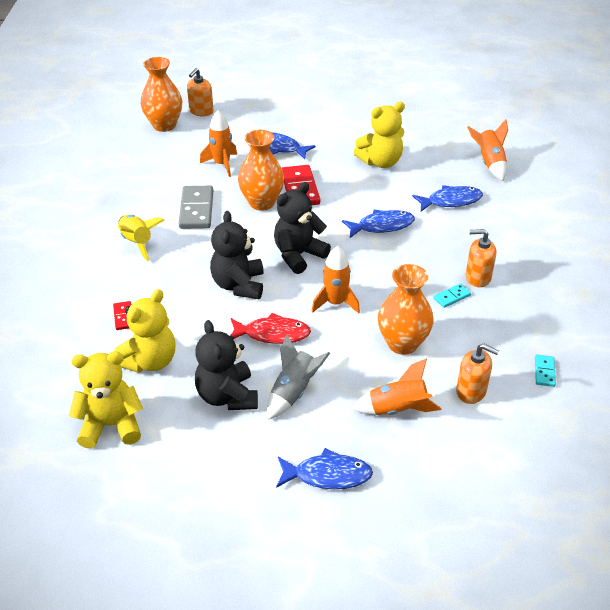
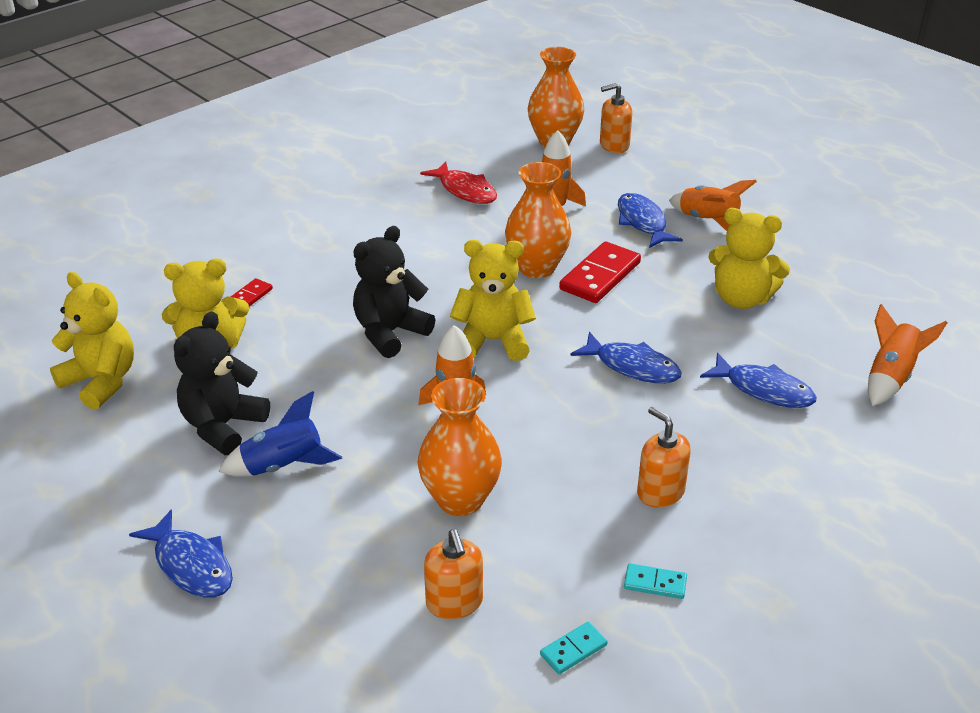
camera: 45 degrees right, 5 degrees down
(137, 242) = (361, 238): yellow rocket -> none
(196, 210) = (461, 238): grey domino -> none
(273, 334) = (349, 399): red fish -> red fish (465, 190)
(293, 391) = (283, 466): grey rocket -> blue rocket
(298, 255) = (493, 341): black teddy bear -> yellow teddy bear
(397, 409) = (350, 558): orange rocket -> orange rocket (708, 221)
(452, 297) = (594, 491): turquoise domino -> turquoise domino (655, 583)

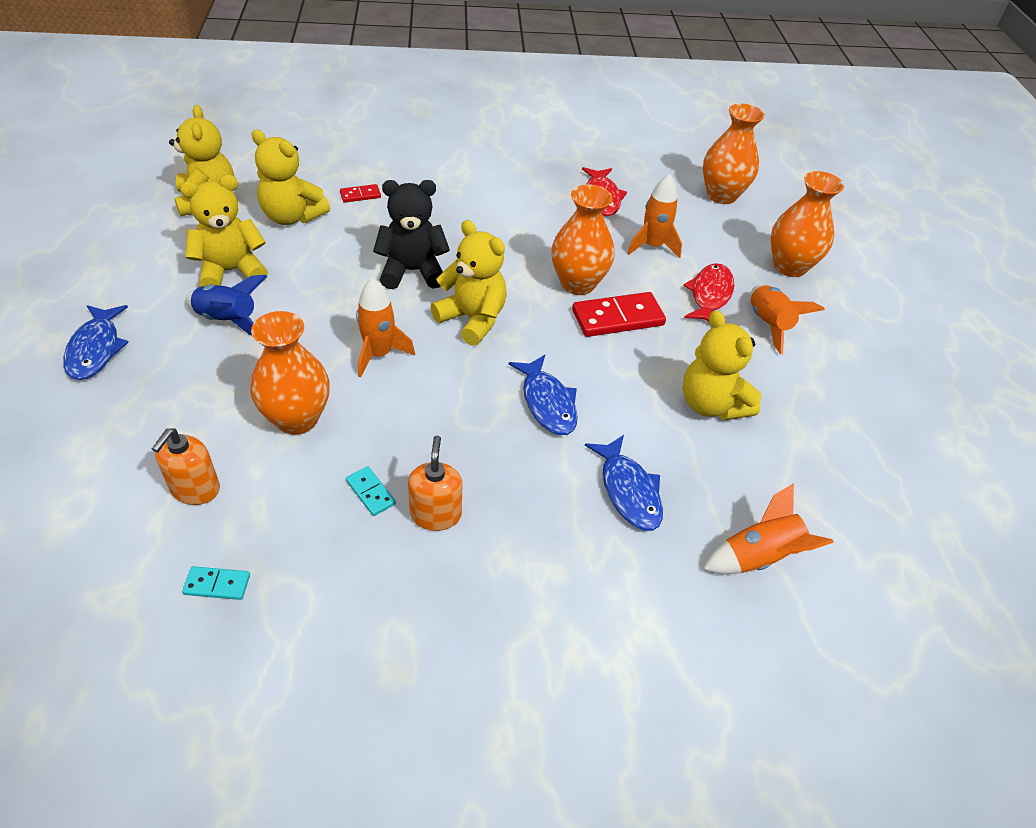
camera: 35 degrees right, 10 degrees up
(223, 426) = (231, 271): black teddy bear -> yellow teddy bear
(614, 145) = (767, 222): orange soap dispenser -> none
(642, 222) = (709, 295): blue fish -> red fish
(655, 583) = (336, 581): turquoise domino -> turquoise domino (371, 492)
(670, 171) = (789, 267): none -> orange vase

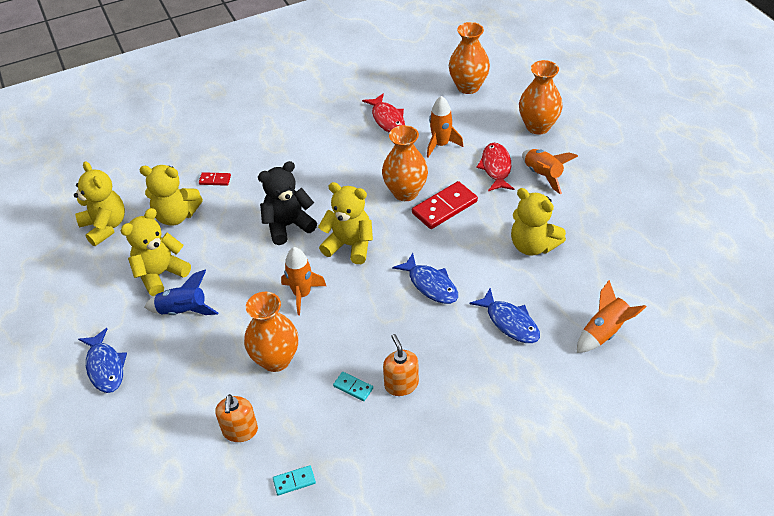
camera: 15 degrees left, 0 degrees up
(360, 195) = (215, 180): red domino -> red domino turned 45 degrees clockwise

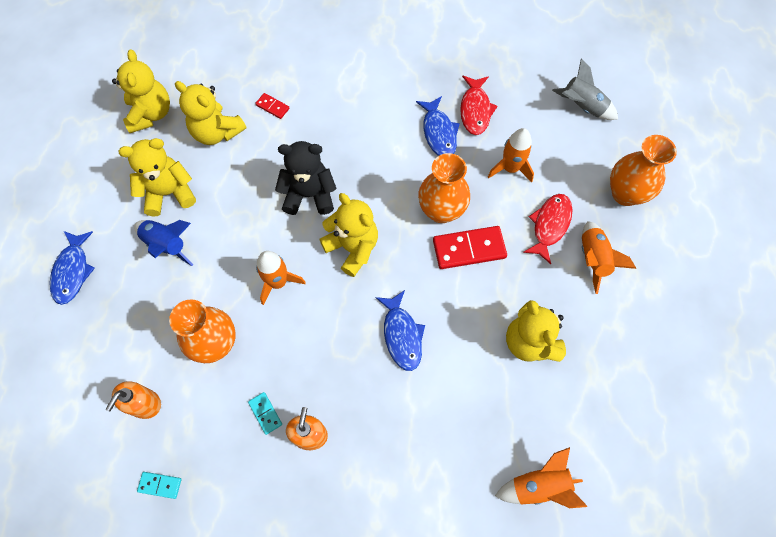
camera: 25 degrees right, 20 degrees up
(468, 87) = (582, 107): orange vase -> grey rocket
(510, 322) = (452, 421): blue fish -> blue fish (439, 132)

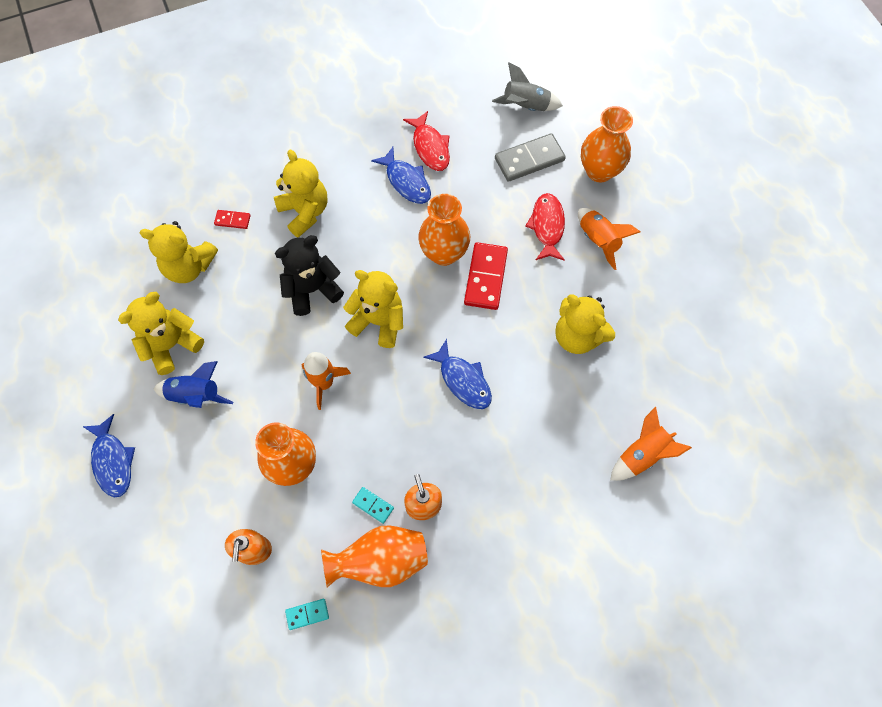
camera: 25 degrees left, 0 degrees up
(151, 114) = (110, 276): yellow teddy bear -> yellow teddy bear (305, 212)
(246, 468) = (380, 561): none -> orange vase
(469, 249) = (486, 277): red domino -> red domino turned 45 degrees counterclockwise
(510, 168) = (488, 189): orange rocket -> none
(562, 157) = (529, 160): none -> grey domino

